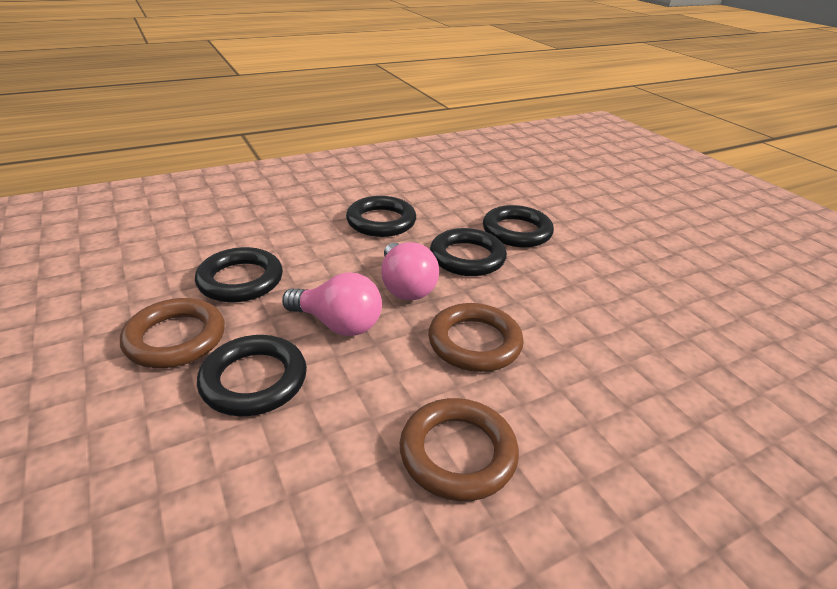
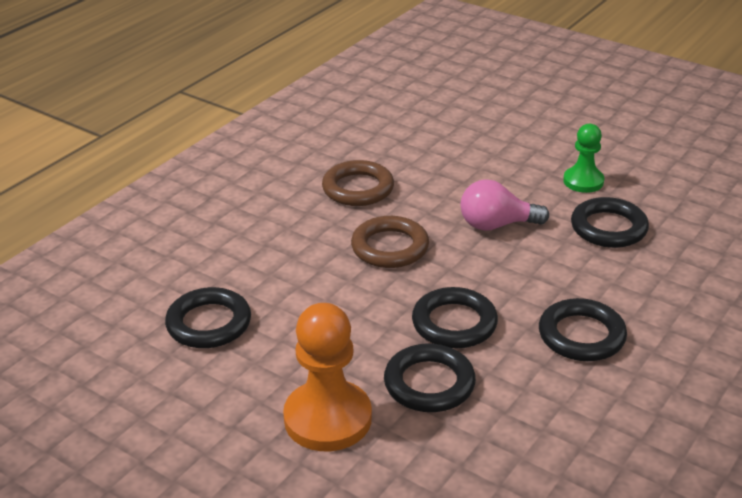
camera: 155 degrees right, 0 degrees up
(175, 338) = (583, 181): brown ring -> green pawn
(254, 380) = (504, 179): black ring -> black ring (209, 323)
(405, 287) = (480, 271): pink light bulb -> none
(601, 236) = (328, 418): none -> orange pawn

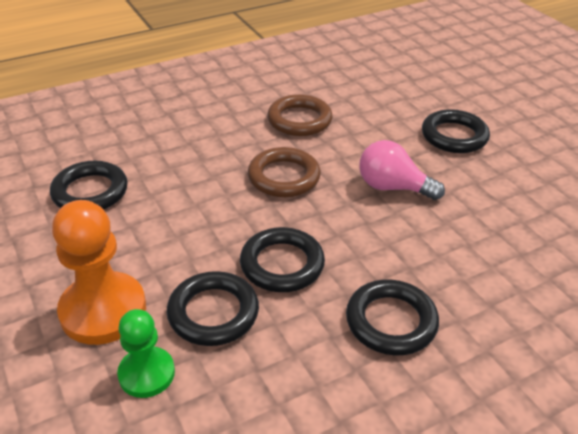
camera: 25 degrees right, 5 degrees up
(583, 181) = (506, 173): green pawn -> green pawn (146, 373)
(608, 228) = (498, 224): black ring -> black ring (454, 136)

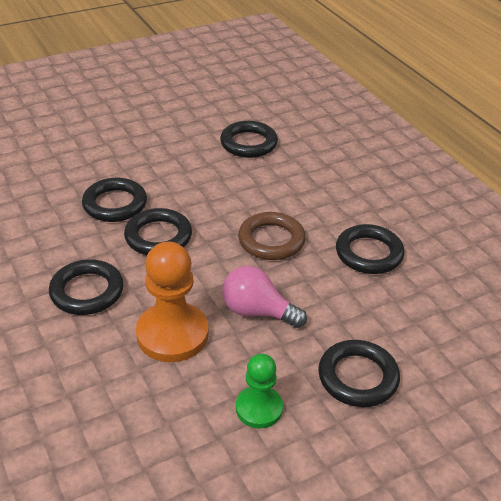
camera: 90 degrees right, 0 degrees up
(103, 310) = (126, 160): orange pawn -> orange pawn (172, 334)
(146, 373) = (71, 180): green pawn -> green pawn (259, 408)
(299, 120) = (369, 253): brown ring -> black ring
(392, 187) = (257, 312): pink light bulb -> pink light bulb turned 90 degrees counterclockwise

